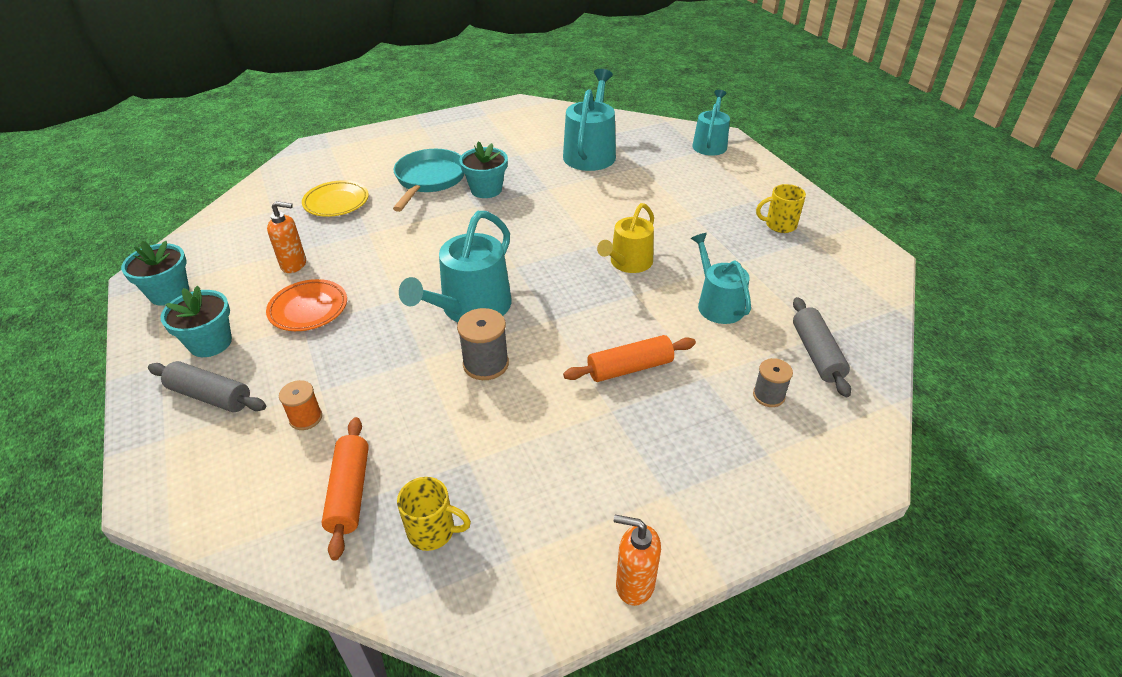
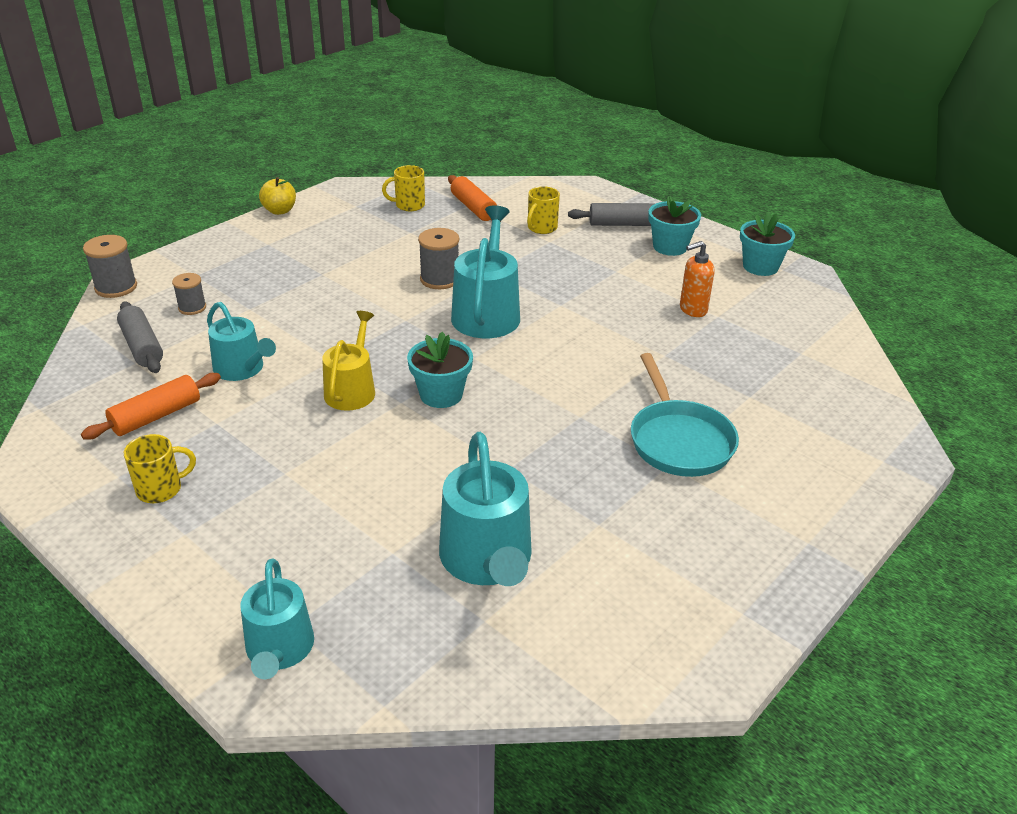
camera: 155 degrees right, 5 degrees down
(306, 418) = (541, 228): orange spool -> yellow mug
(308, 309) = (628, 281): orange plate -> none
(336, 202) = (748, 380): yellow plate -> none
(486, 189) = (589, 444): turquoise flower pot -> turquoise flower pot (441, 395)
(630, 368) = (316, 301): orange rolling pin -> orange rolling pin (156, 416)
(634, 584) = (280, 211): orange soap dispenser -> yellow apple
(869, 459) = (116, 287): none -> grey spool

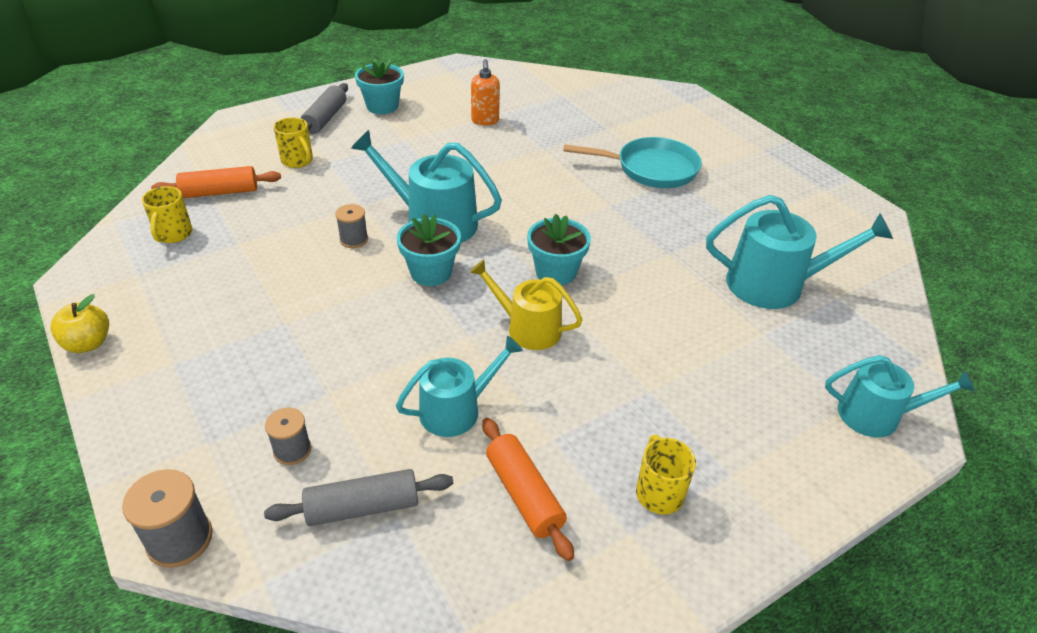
camera: 75 degrees left, 5 degrees up
(440, 279) = (354, 239): grey spool -> grey spool, size x0.65
(760, 266) = (440, 78): turquoise flower pot -> turquoise flower pot (431, 272)

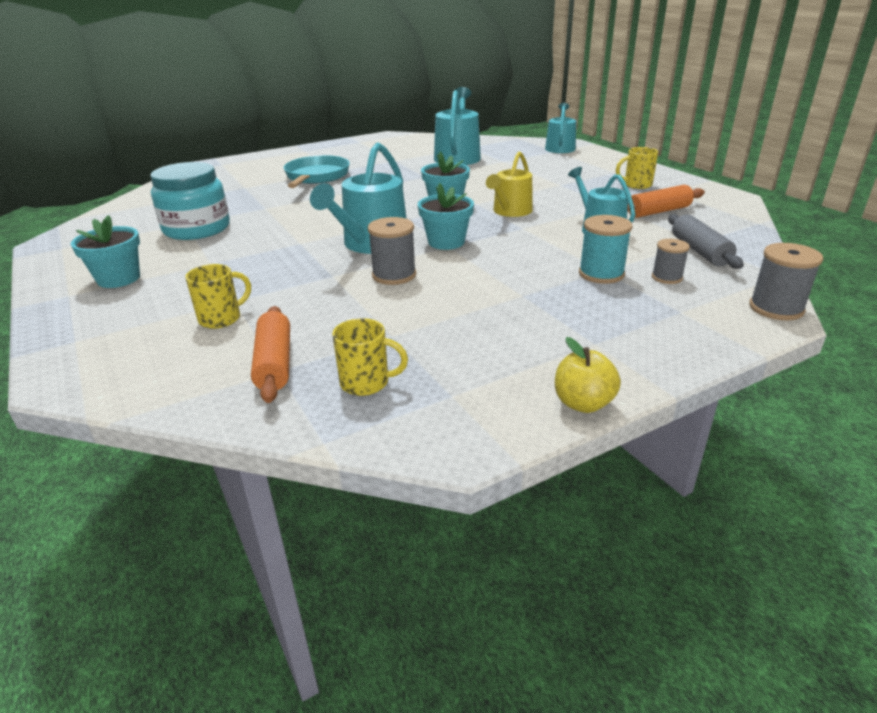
camera: 85 degrees left, 10 degrees down
(318, 390) = (601, 274): none -> turquoise spool
(325, 119) = (121, 311): grey rolling pin -> none
(354, 239) = (394, 275): grey spool -> grey spool, size x1.53
(485, 121) = (197, 229): orange soap dispenser -> turquoise jar

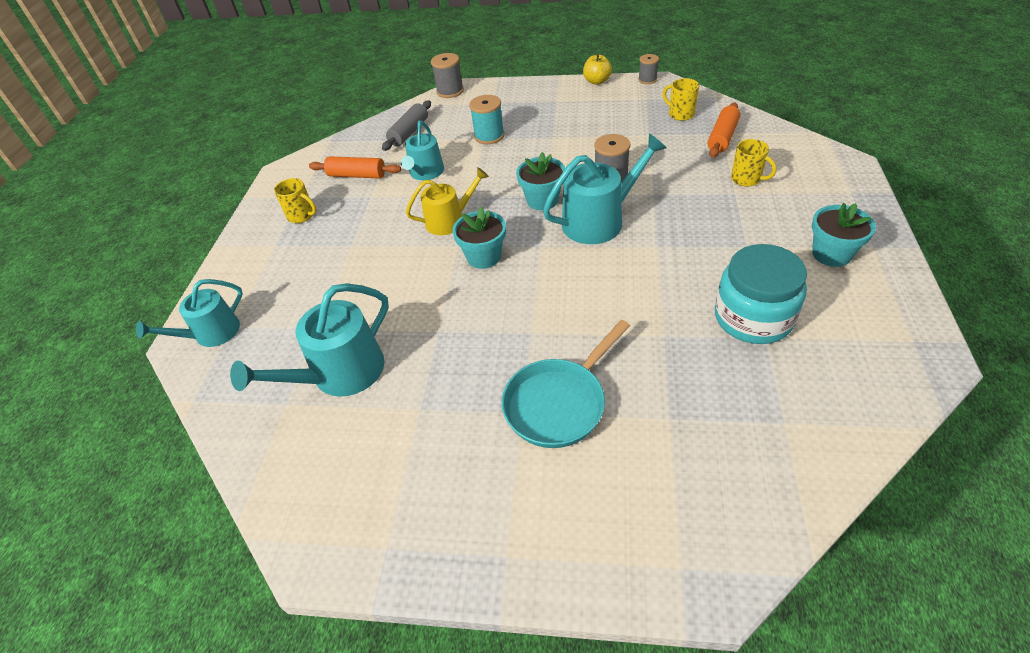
camera: 140 degrees left, 15 degrees up
(221, 318) = (747, 179): yellow mug -> yellow mug turned 135 degrees counterclockwise
(667, 277) = (461, 122): grey spool -> grey spool (647, 79)

